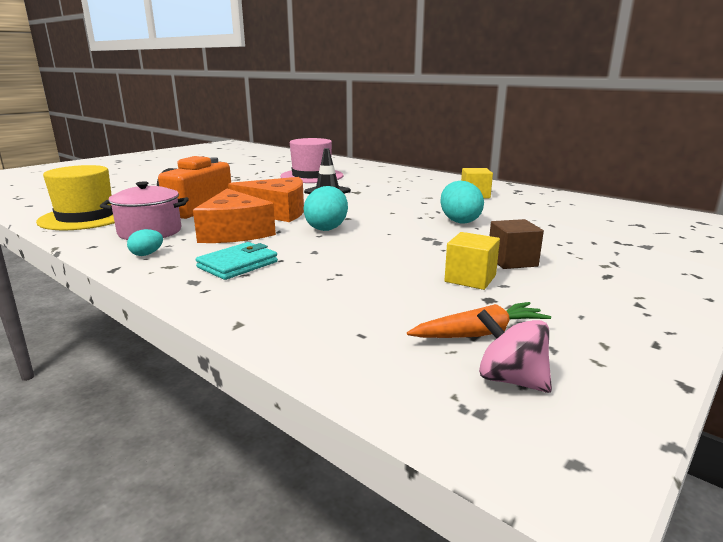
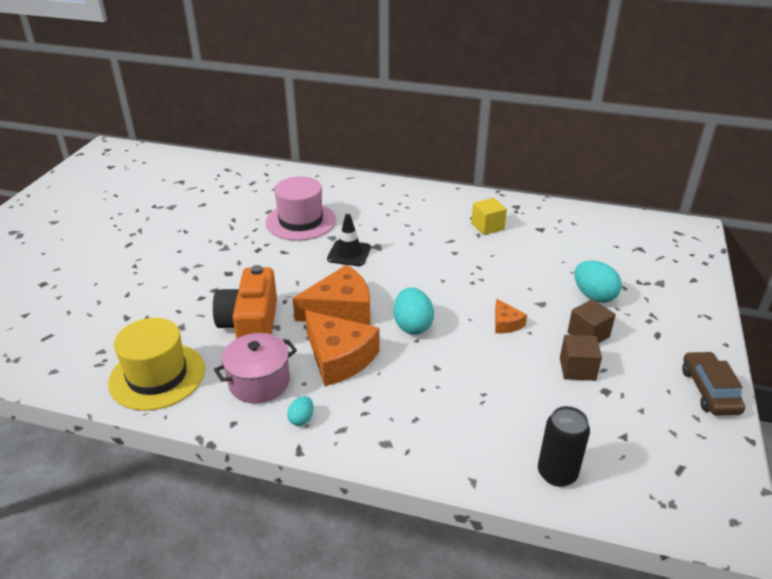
camera: 25 degrees left, 15 degrees up
(238, 265) = (396, 408): turquoise wallet -> none
(344, 342) = (557, 473): none -> black can
(423, 241) = (506, 323): none -> orange cheese
(459, 221) = (509, 281): turquoise egg -> turquoise egg (593, 296)
(470, 278) = (577, 369): yellow cube -> brown cube
(480, 333) = (626, 432): orange carrot -> none
(510, 379) = (669, 470): pink spinning top -> none
(647, 327) = (709, 391): none -> brown car

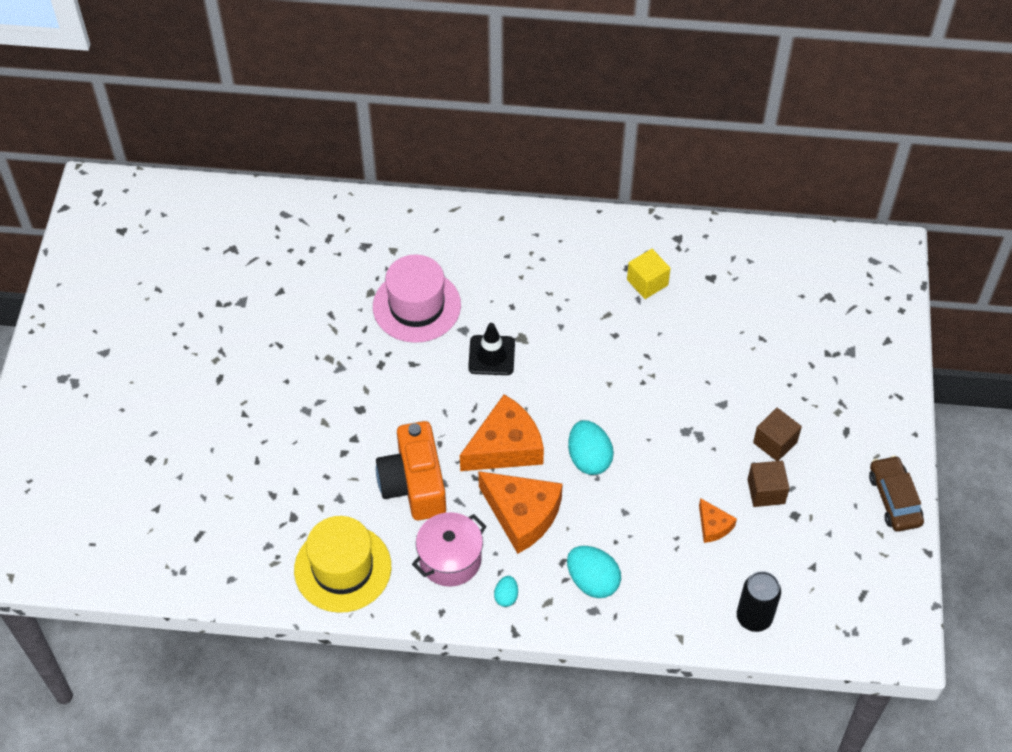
camera: 10 degrees left, 20 degrees up
(506, 323) = (687, 440): orange cheese -> orange cheese (713, 526)
(593, 296) = (778, 383): turquoise egg -> turquoise egg (592, 581)

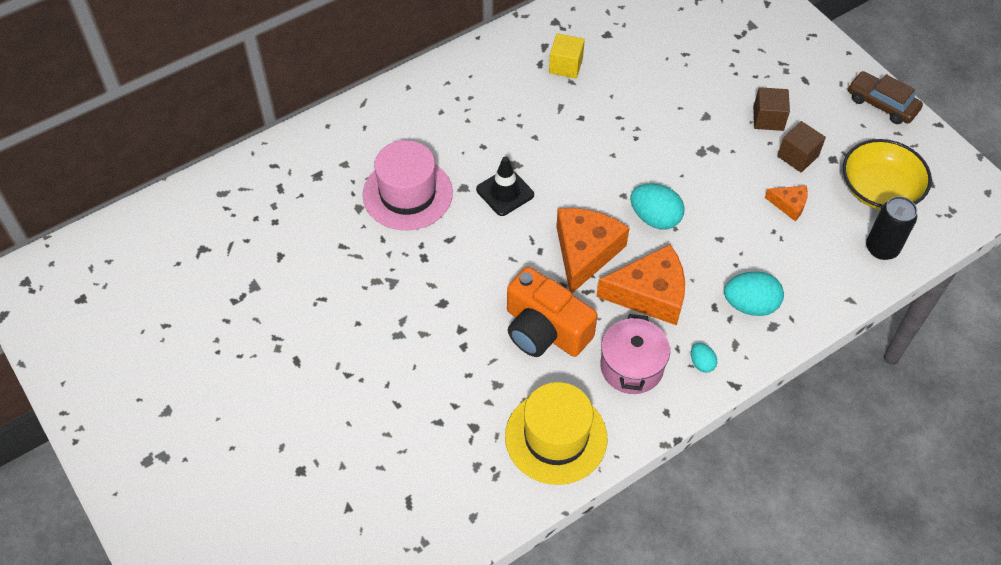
camera: 40 degrees left, 0 degrees up
(808, 568) = (879, 189): none -> yellow bowl

